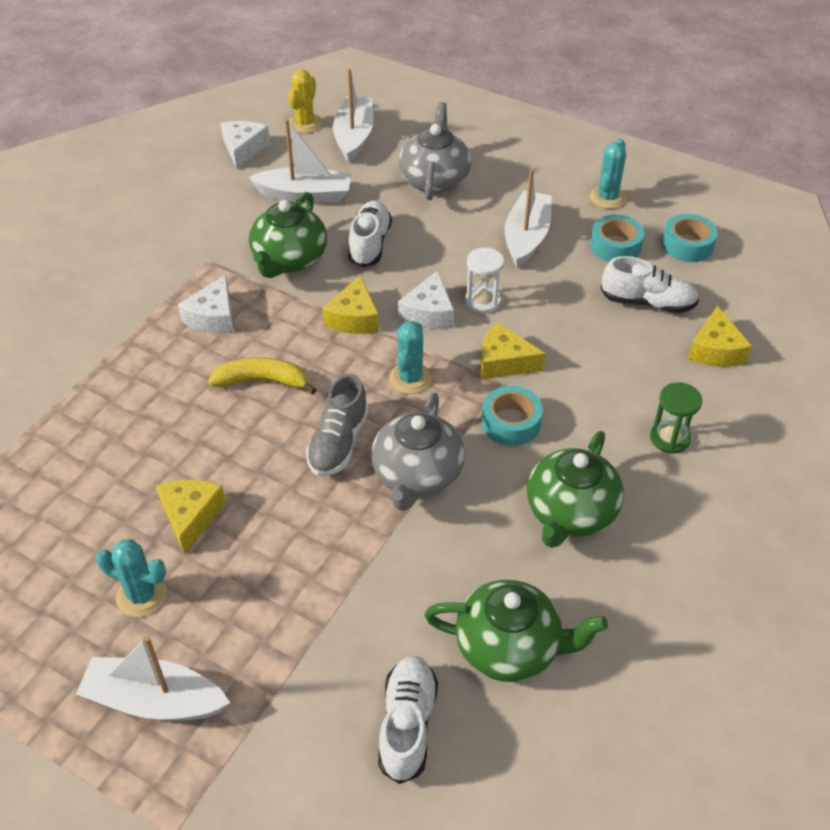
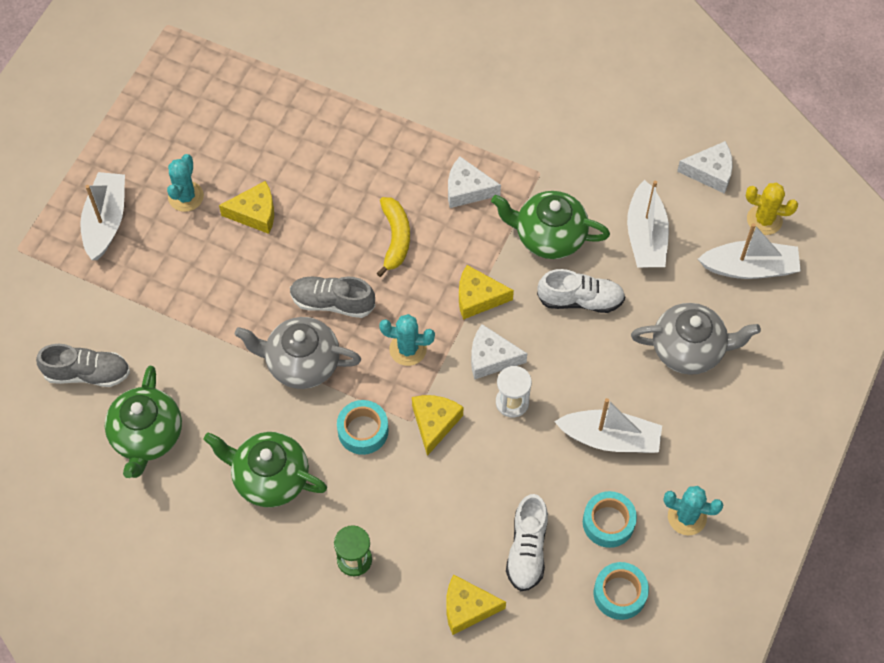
camera: 85 degrees right, 15 degrees up
(407, 725) = (87, 373): white shoe -> grey shoe

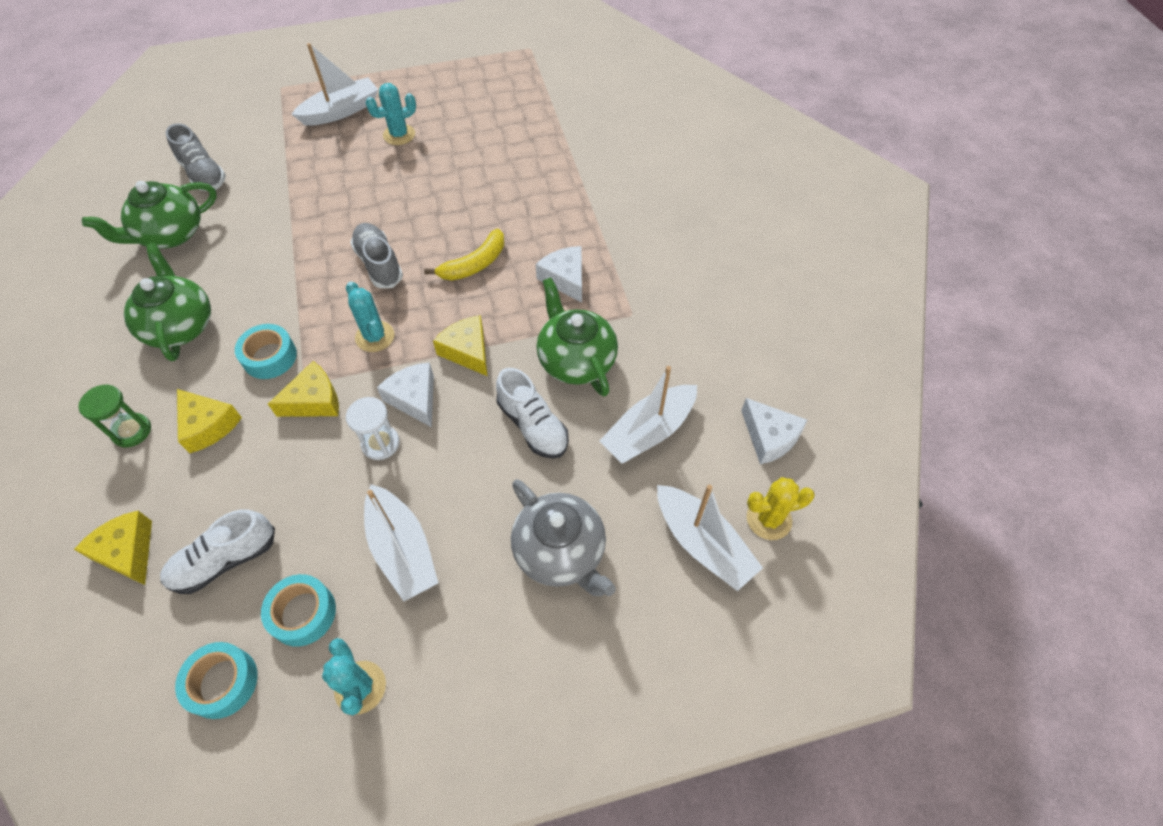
camera: 50 degrees right, 5 degrees down
(255, 213) = (419, 176): yellow cheese -> yellow cheese (208, 425)
(301, 363) = (306, 280): grey teapot -> none
(764, 220) = (769, 519): yellow cactus -> yellow cactus turned 75 degrees counterclockwise

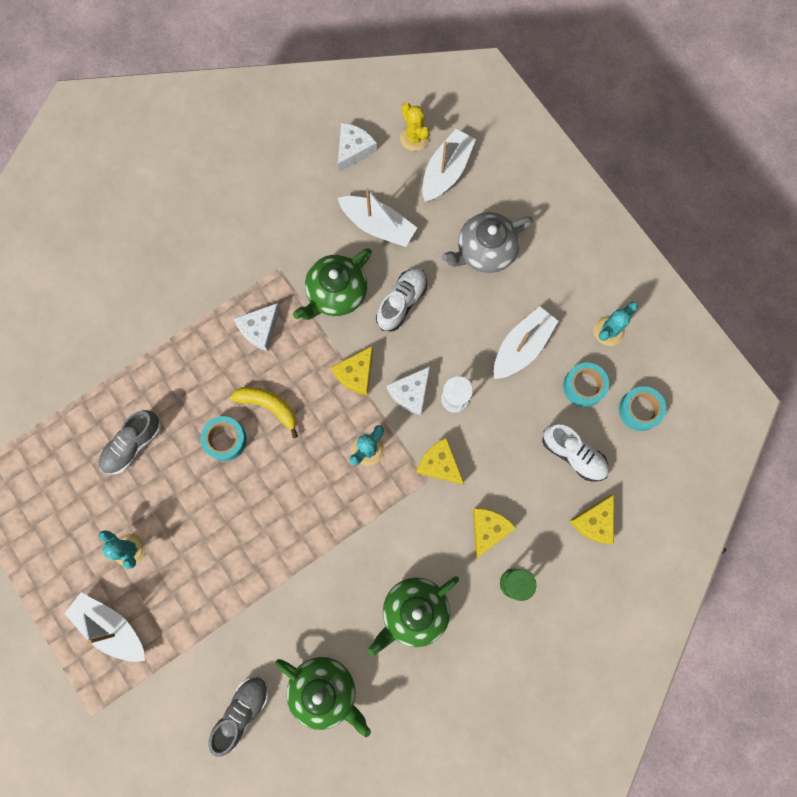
camera: 110 degrees left, 20 degrees up
(270, 357) = (415, 520): turquoise tape -> turquoise tape (225, 439)
(379, 264) = (295, 484): grey shoe -> grey shoe (132, 445)
(561, 552) = (484, 251): grey teapot -> grey teapot turned 150 degrees counterclockwise

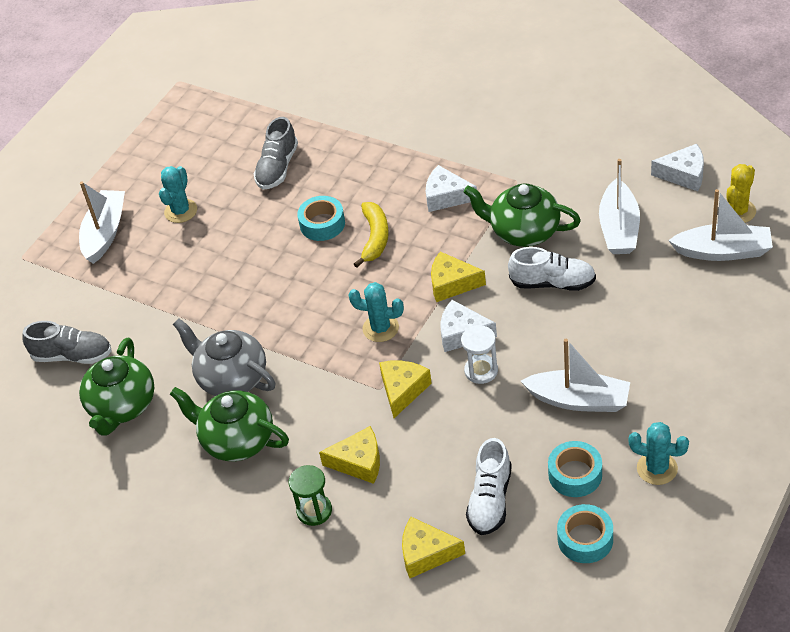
camera: 70 degrees right, 30 degrees down
(132, 445) = (277, 168): grey shoe -> grey shoe turned 90 degrees counterclockwise
(484, 251) = (661, 321): grey teapot -> grey teapot (231, 378)

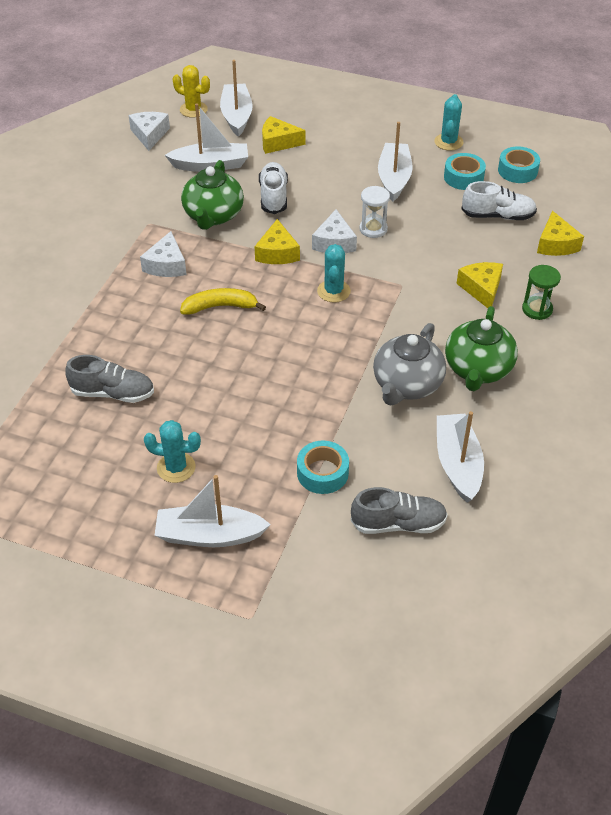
camera: 105 degrees left, 0 degrees up
(72, 355) = (398, 524): grey shoe -> grey shoe turned 90 degrees clockwise
(122, 406) = (458, 464): green teapot -> white boat
(322, 224) = (200, 346): turquoise tape -> turquoise tape (322, 473)
(403, 390) = (401, 271): yellow cheese -> yellow cheese (278, 142)

